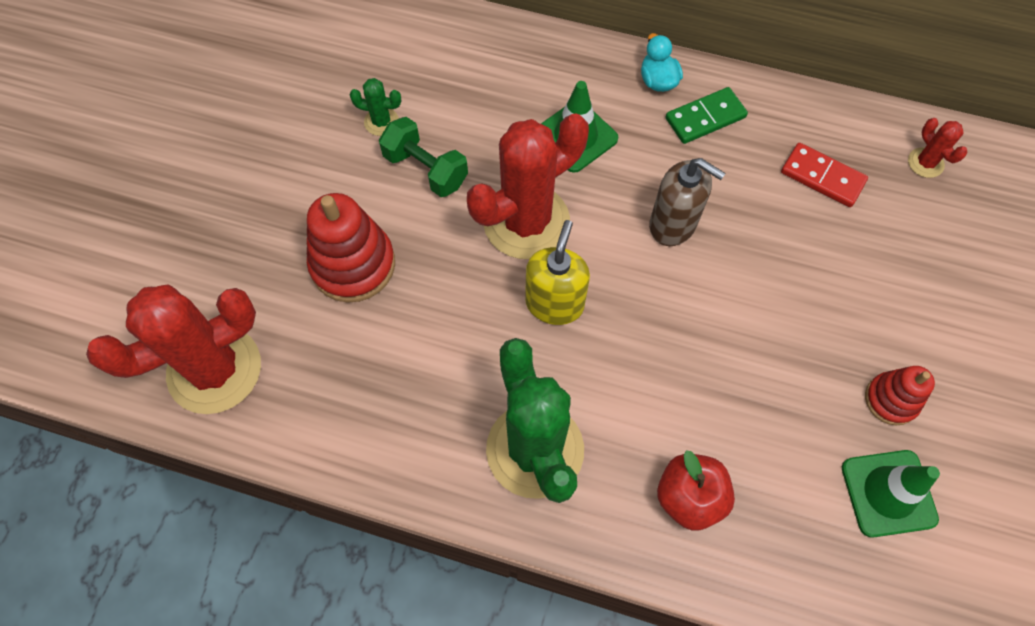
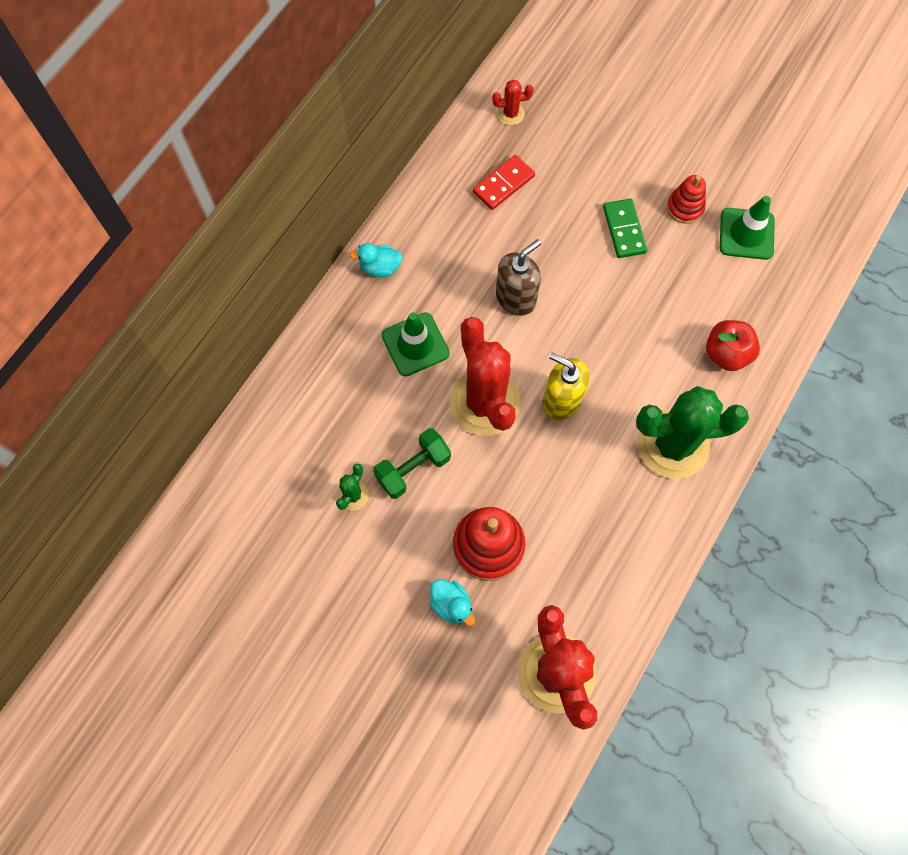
camera: 75 degrees left, 5 degrees up
(277, 243) = (451, 604): none -> turquoise duck
(705, 118) = (427, 245): green domino -> green domino (624, 230)

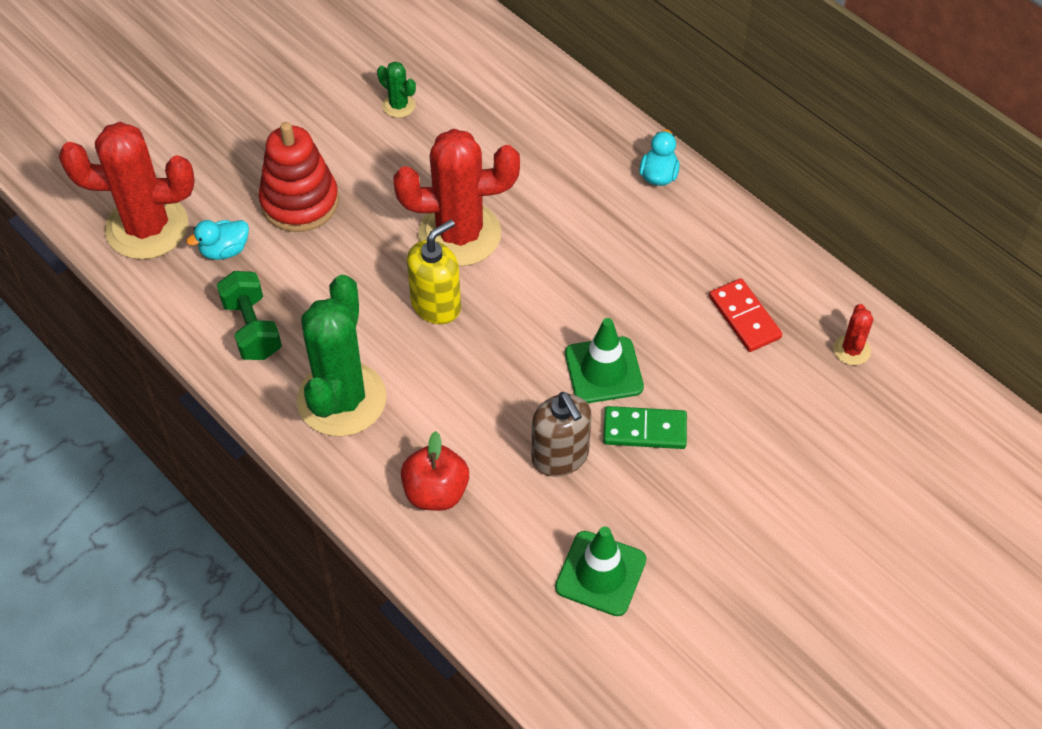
camera: 105 degrees right, 15 degrees down
(413, 469) = (407, 158): green dumbbell -> green dumbbell (252, 328)
(415, 344) = (551, 188): green traffic cone -> green traffic cone (603, 370)
(451, 604) = (253, 160): turquoise duck -> turquoise duck (225, 250)
(516, 298) = (581, 293): brown soap dispenser -> brown soap dispenser (560, 457)
(685, 207) = (660, 510): red stacking toy -> none

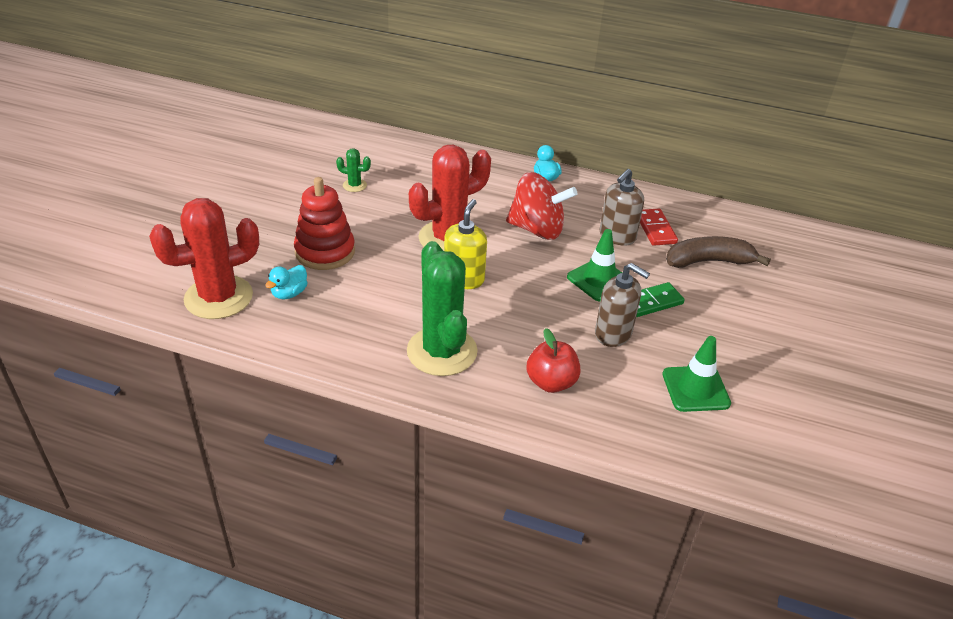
camera: 30 degrees left, 15 degrees down
(252, 328) = (344, 332): green dumbbell -> none
(583, 260) = (537, 229): none -> red spinning top
(681, 310) = (617, 236): none -> brown soap dispenser
(744, 317) = (655, 229): red domino -> red domino turned 45 degrees clockwise
(775, 397) = (708, 261): none -> brown banana
(851, 350) = (727, 226): red cactus -> none

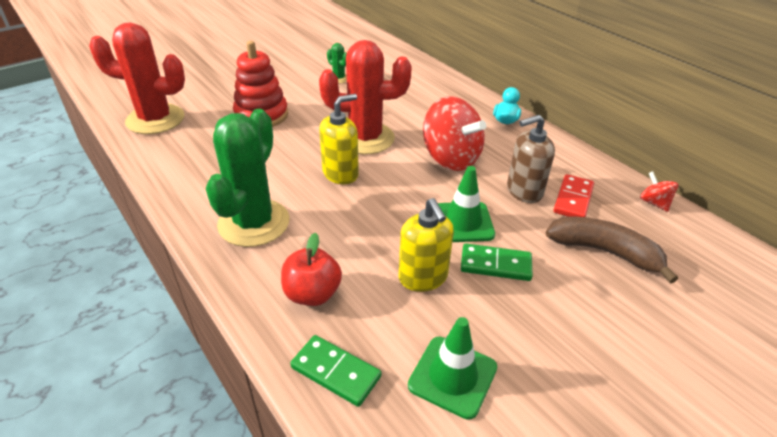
camera: 35 degrees right, 0 degrees up
(289, 293) = (201, 134): turquoise duck -> none
(613, 334) = (423, 277): brown soap dispenser -> yellow soap dispenser
(624, 424) = (335, 372): none -> green domino
(708, 210) = (654, 203): none -> red spinning top

